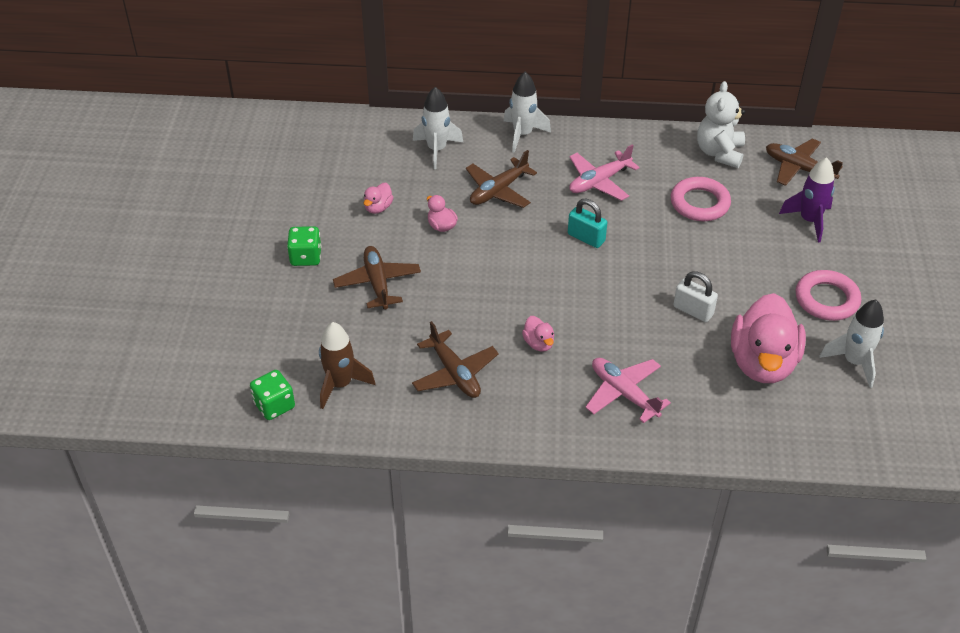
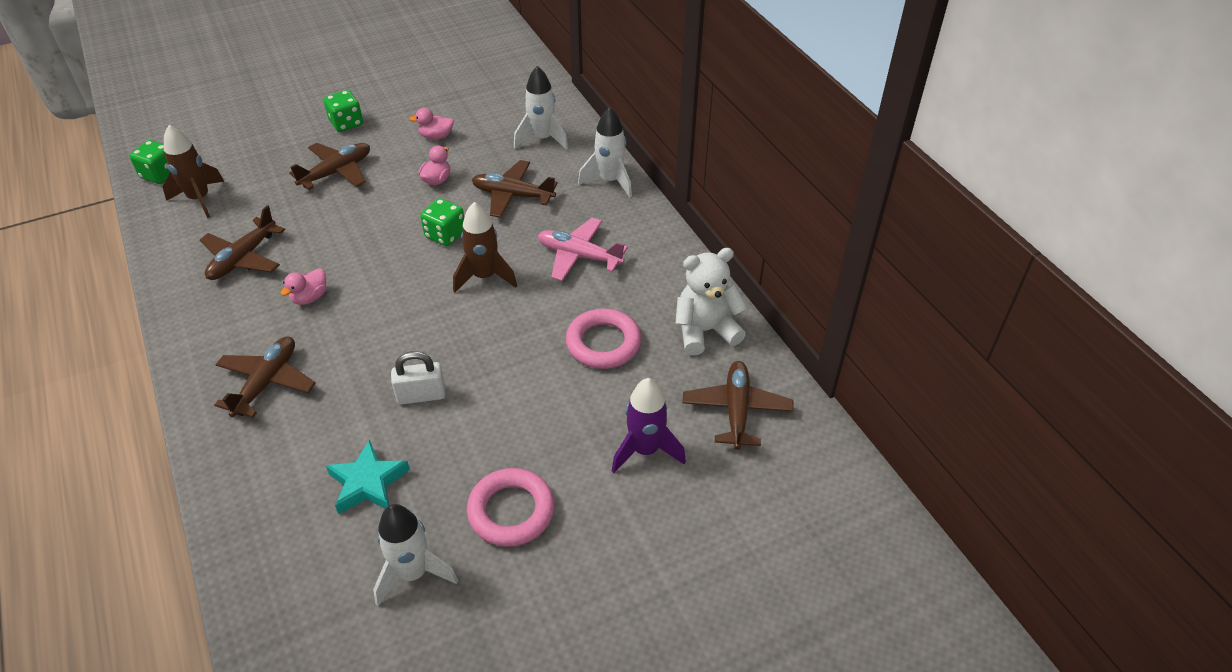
camera: 60 degrees right, 0 degrees up
(518, 243) = (445, 235): none -> green dice
(586, 238) = (484, 276): turquoise padlock -> brown rocket
(624, 393) = (267, 382): pink plane -> brown plane
(693, 310) = (421, 395): white padlock -> white padlock turned 75 degrees clockwise
(762, 363) = (368, 483): pink duck -> turquoise star

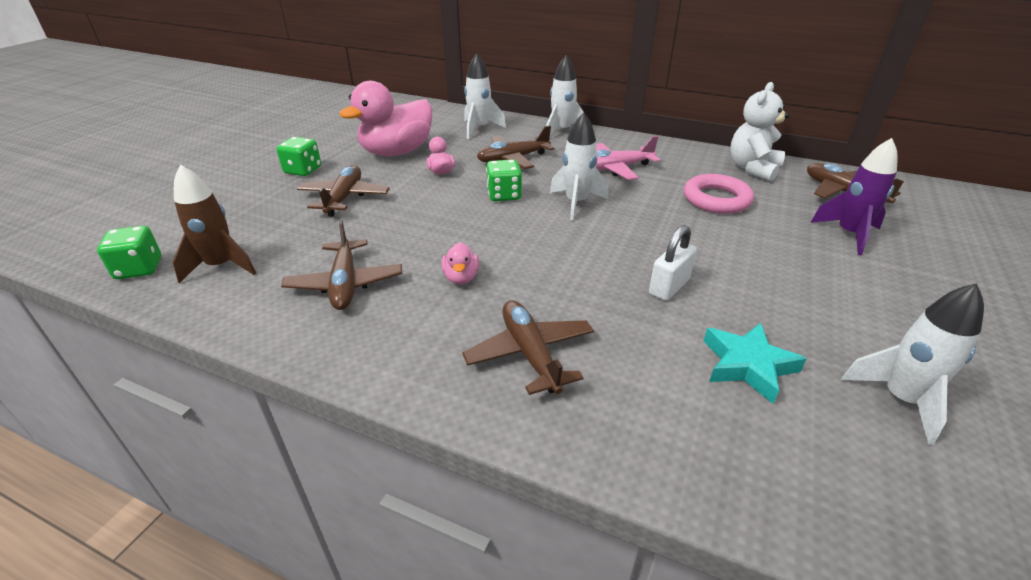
camera: 40 degrees left, 10 degrees down
(436, 136) = (397, 152): pink duck -> pink duck, size x2.37
(484, 276) = (576, 203): brown rocket -> white rocket
(511, 511) = (862, 313): pink ring -> none

